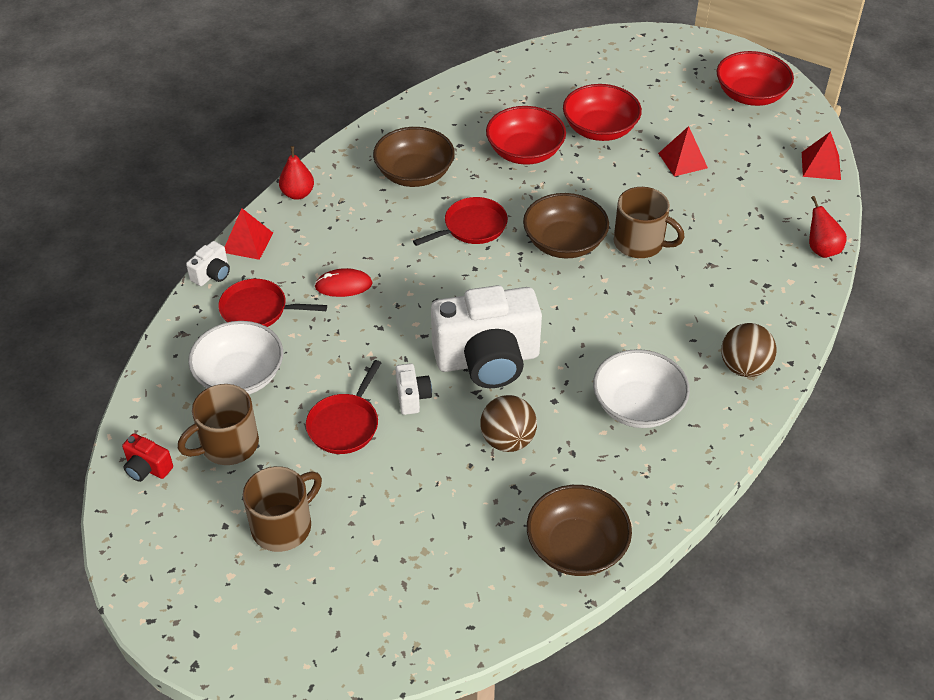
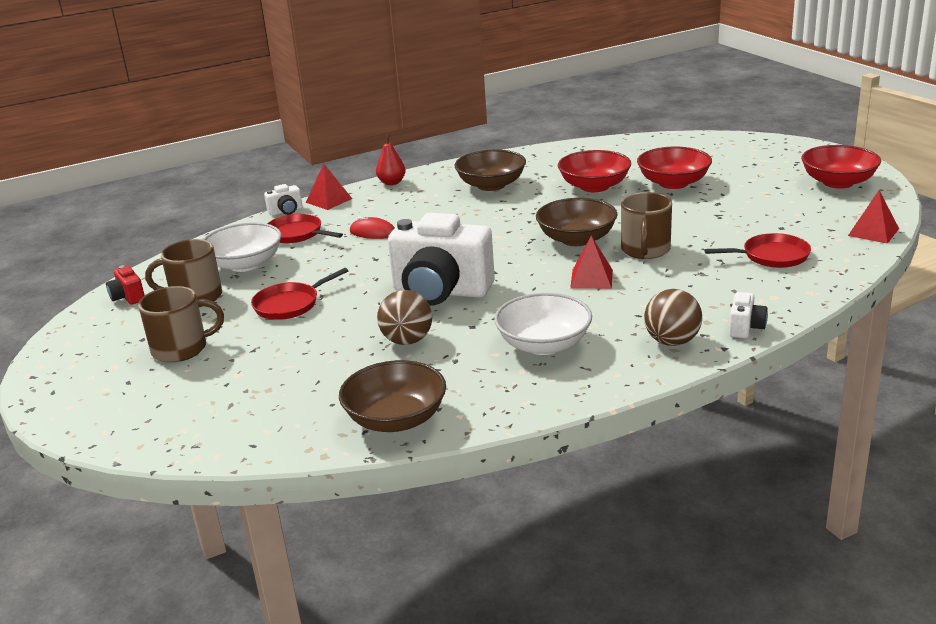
camera: 30 degrees right, 20 degrees down
(412, 397) = (357, 300): white camera -> white camera (745, 328)
(472, 227) = (507, 218): red pan -> red pan (772, 256)
(640, 243) = (645, 250): brown mug -> brown mug turned 45 degrees clockwise
(682, 160) = (734, 210): red pyramid -> red pyramid (591, 279)
(821, 249) = (826, 282): red pear -> none

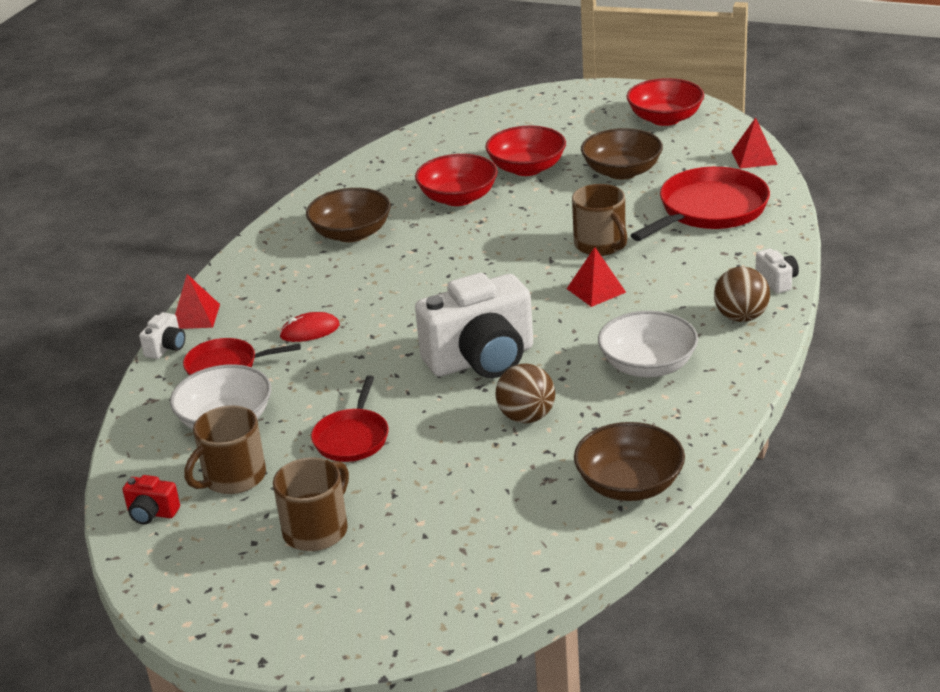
camera: 40 degrees left, 5 degrees up
(392, 182) = (235, 270): red pear -> none
(576, 239) = (525, 258): brown bowl -> brown bowl (622, 171)
(772, 256) = (709, 210): red pan -> red pan, size x1.70

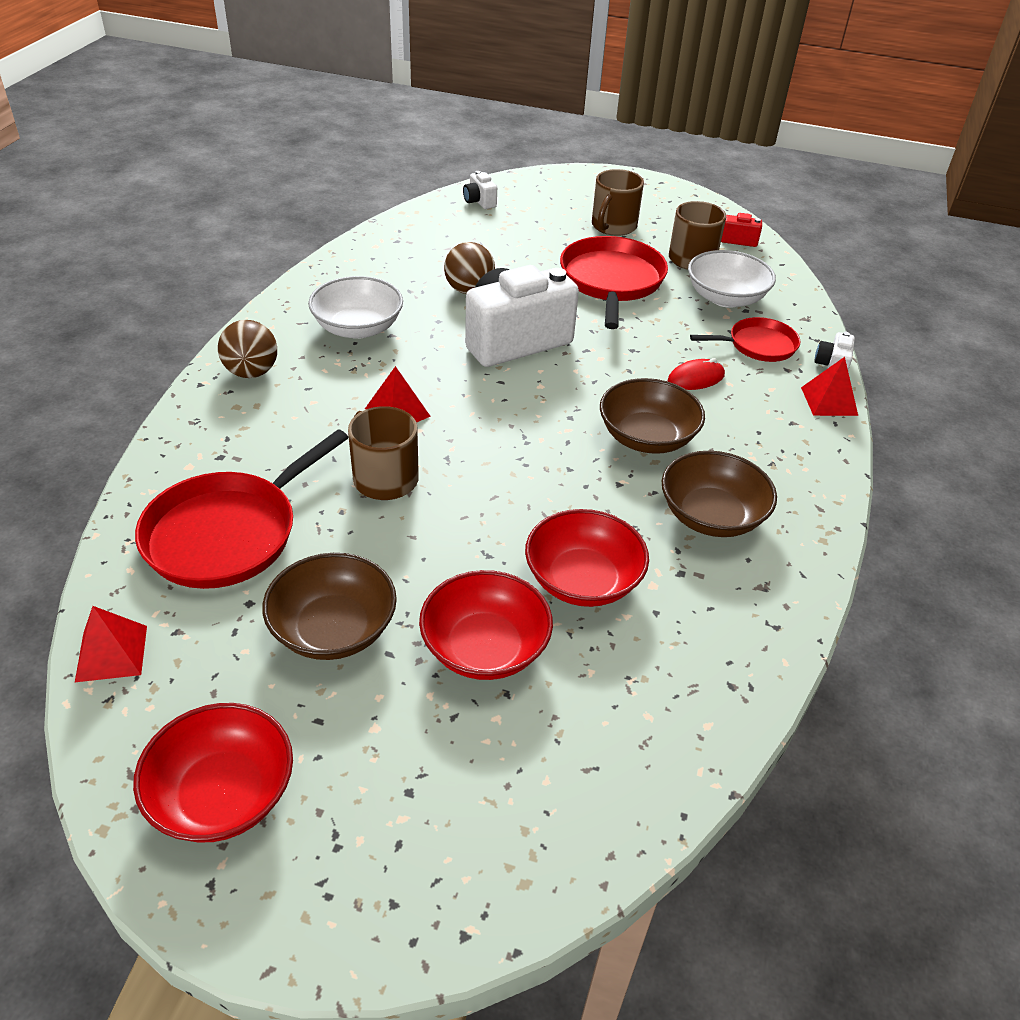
camera: 170 degrees right, 10 degrees up
(352, 438) = (611, 281): red pan -> red pan, size x1.70
(629, 484) = (390, 242): brown bowl -> brown bowl (647, 437)
(777, 281) = (193, 413): white camera -> white camera (479, 202)

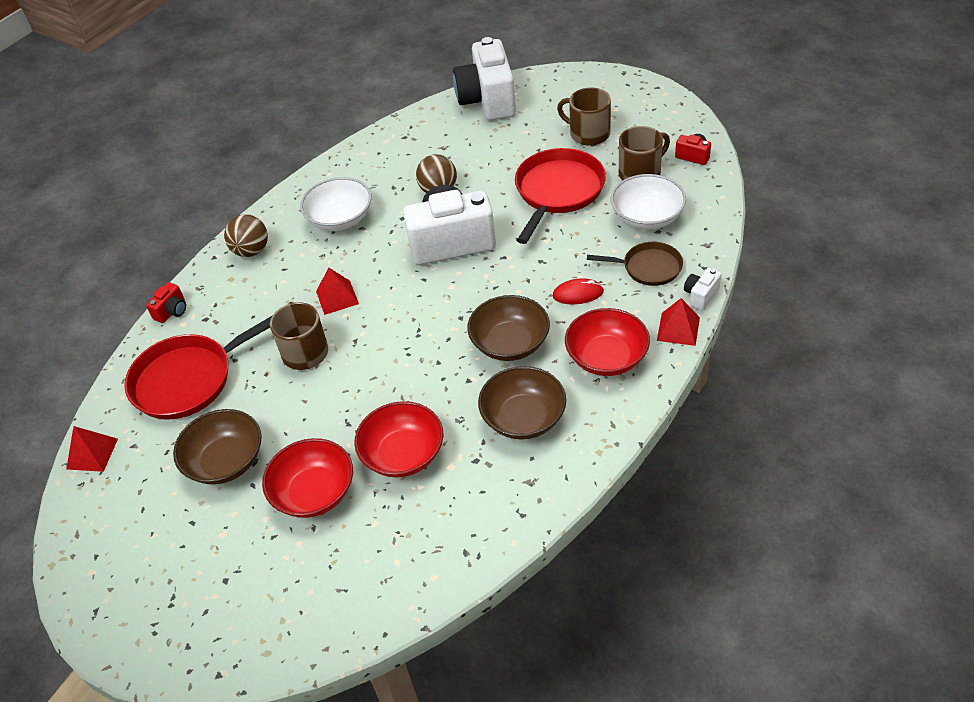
camera: 25 degrees right, 5 degrees up
(165, 453) = (172, 311): none -> red camera
(222, 794) = (121, 558): red bowl -> red bowl (606, 357)
(479, 202) = (488, 100): white camera -> white camera, size x2.41
(613, 226) = (588, 134): brown mug -> brown mug turned 75 degrees clockwise
(758, 345) = (649, 267): red pan -> brown pan

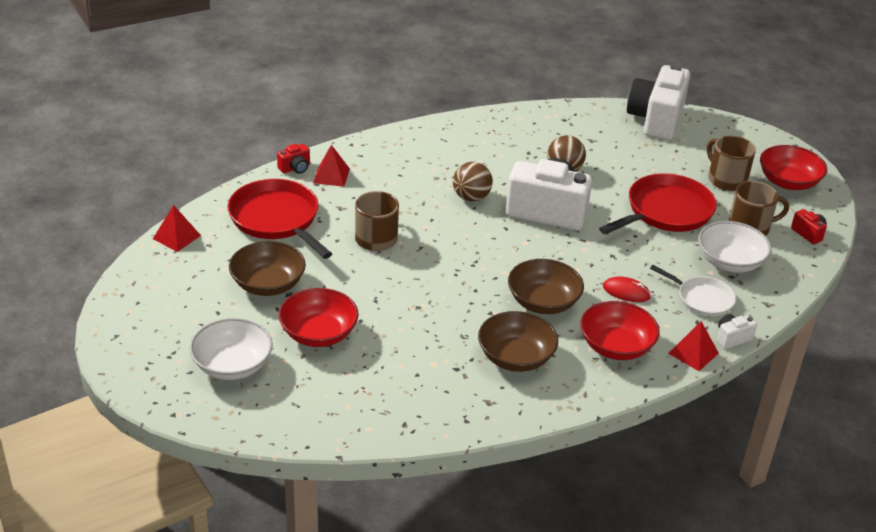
camera: 20 degrees right, 10 degrees down
(188, 380) = (276, 219): red pan -> red pan turned 60 degrees clockwise
(251, 251) = (383, 152): brown ball -> brown ball (471, 197)
(337, 297) = (427, 211): red pyramid -> red pyramid (331, 175)
(340, 219) = (469, 158): white bowl -> white bowl (232, 365)
(403, 454) = (403, 339): red bowl -> red bowl (788, 182)
(649, 267) = (702, 299): brown pan -> white pan

